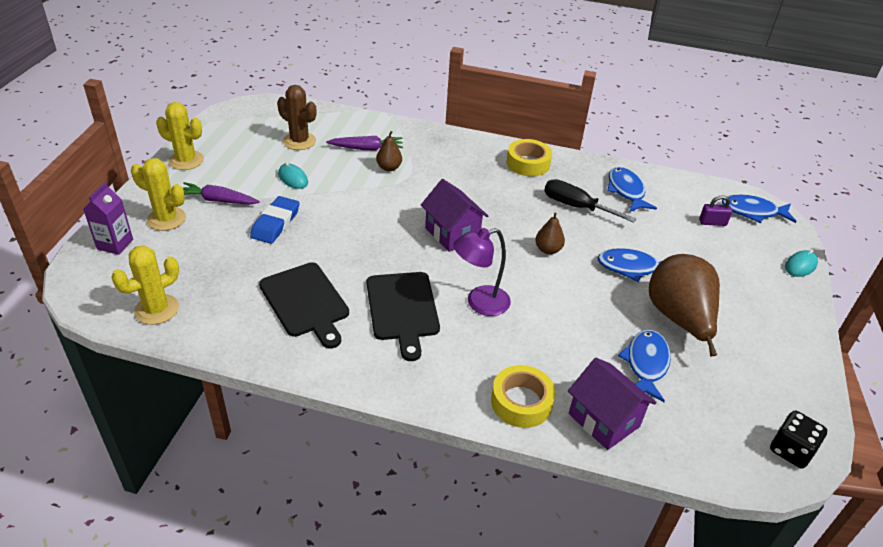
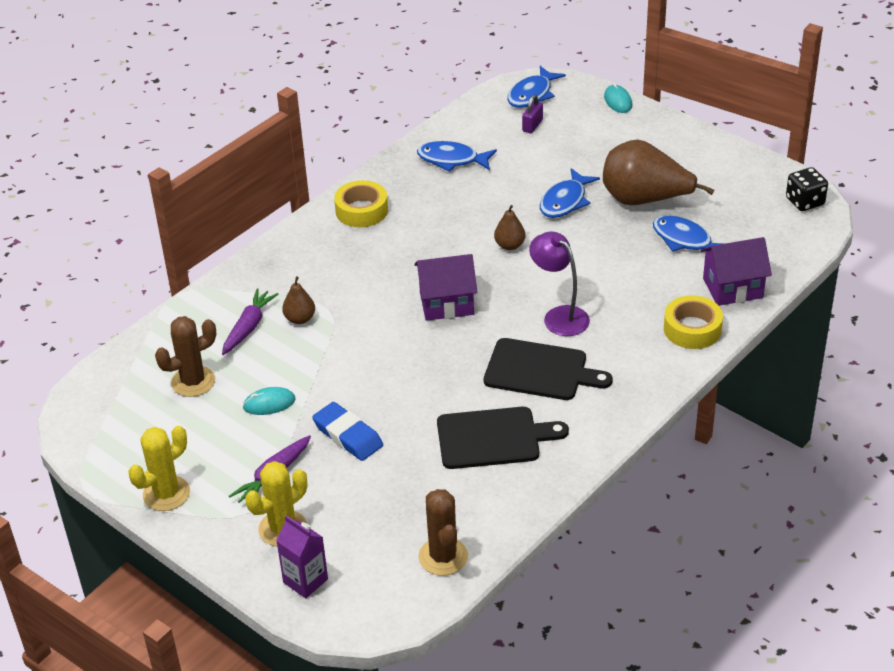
camera: 60 degrees left, 0 degrees up
(157, 309) = (443, 557): yellow cactus -> brown cactus
(479, 303) = (559, 316): purple lamp -> purple lamp turned 135 degrees clockwise
(576, 206) = (456, 203): black screwdriver -> none

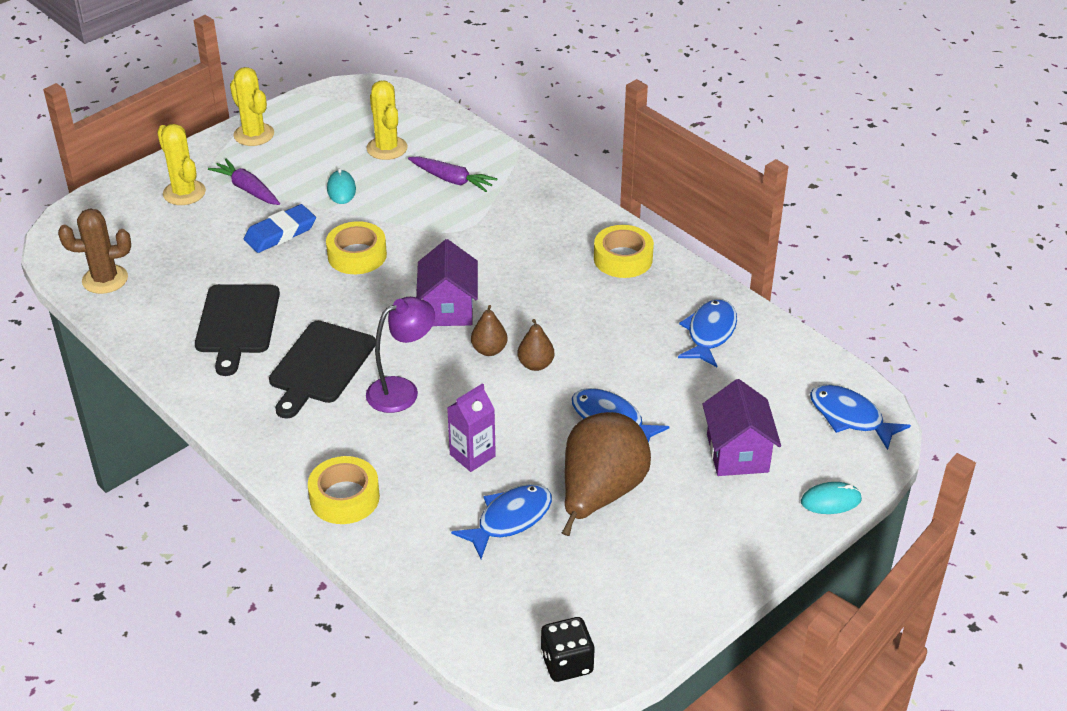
camera: 95 degrees right, 0 degrees up
(193, 381) = (387, 148): brown cactus -> yellow cactus
(300, 319) = (454, 211): brown pear -> brown pear (489, 350)
(305, 581) = (120, 203): purple carton -> purple carton (472, 455)
(377, 374) = (357, 255): none -> yellow tape
(532, 125) = (777, 410): purple padlock -> none
(732, 288) = (406, 548): purple house -> purple house (737, 453)

